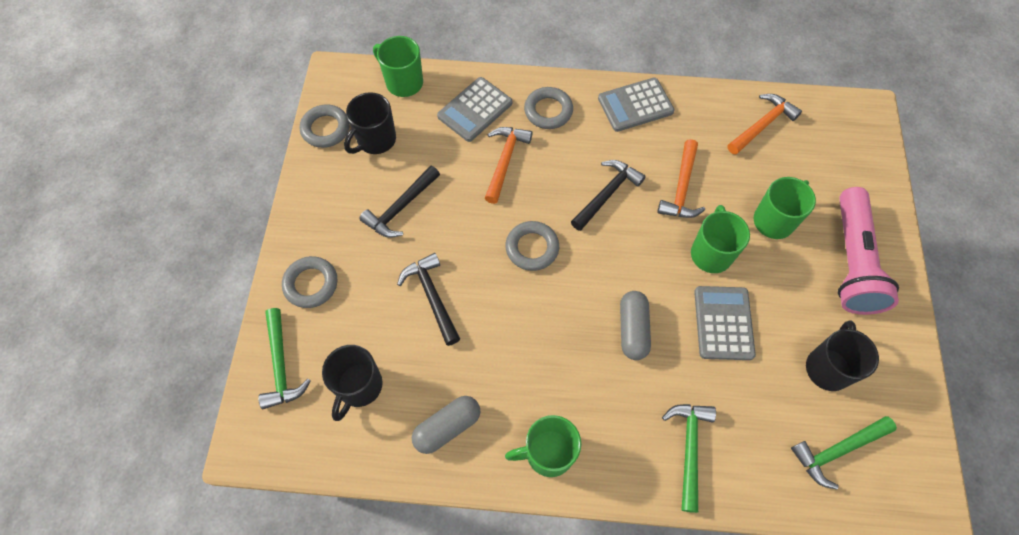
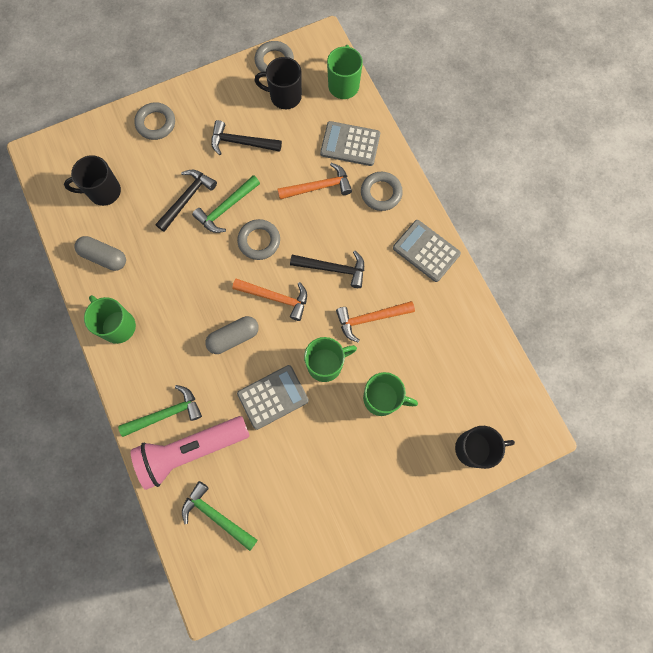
camera: 60 degrees right, 10 degrees up
(281, 365) = (94, 140): green hammer -> green hammer (226, 208)
(762, 125) = (468, 353): orange hammer -> orange hammer (276, 298)
(828, 367) = (278, 486): black mug -> black mug (474, 448)
(852, 262) = (379, 471): pink flashlight -> pink flashlight (191, 450)

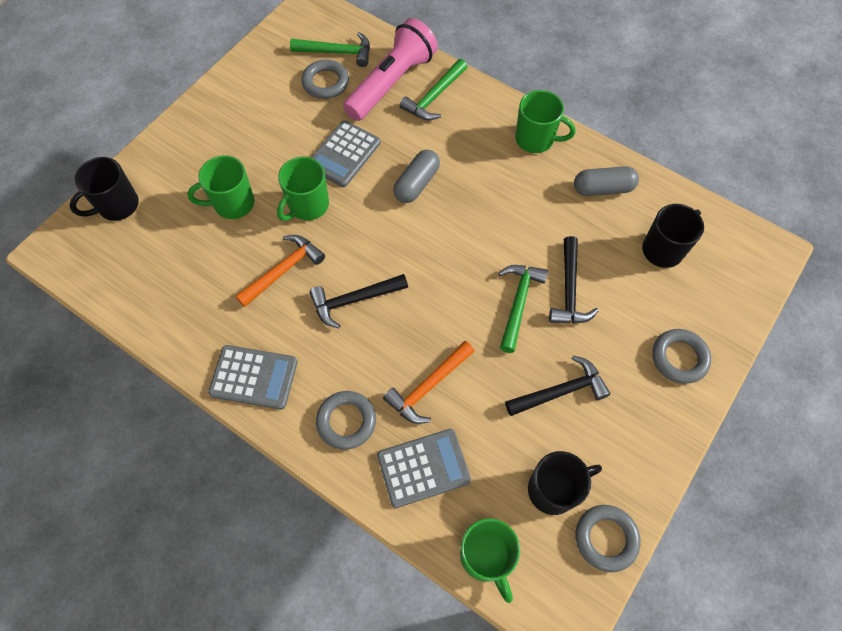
camera: 150 degrees right, 10 degrees down
(259, 241) = (456, 287): grey ring -> grey ring (325, 82)
(276, 298) = (398, 240): orange hammer -> none

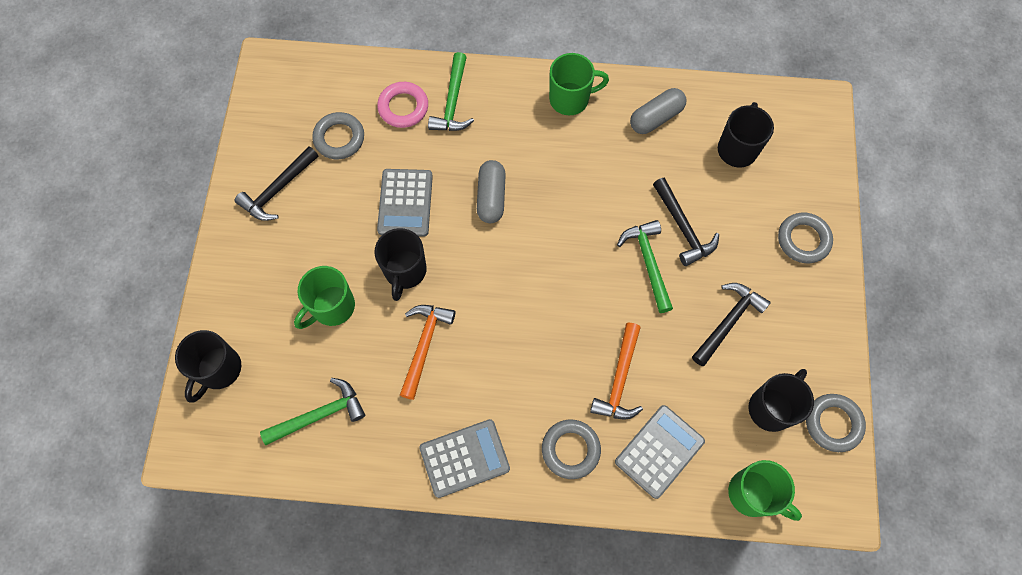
camera: 30 degrees left, 5 degrees up
(307, 205) = (405, 271): green mug -> black mug
(337, 52) = (330, 101): green hammer -> green hammer (320, 414)
(354, 300) = (506, 338): black hammer -> black hammer (278, 190)
(391, 83) = (403, 107): pink flashlight -> pink ring

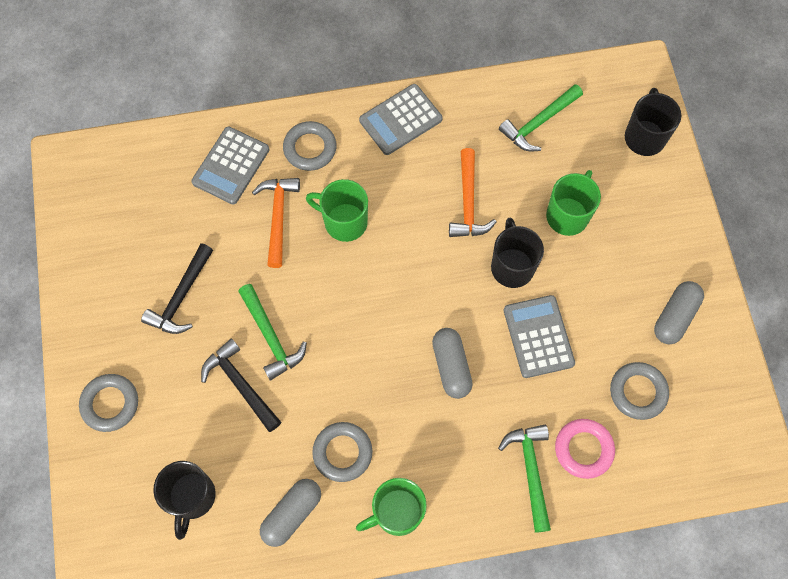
camera: 165 degrees right, 0 degrees up
(278, 190) = (675, 316): black hammer -> grey capsule
(752, 494) = (144, 152): green mug -> green mug (344, 222)
(771, 408) = (132, 227): black mug -> none
(833, 423) = (74, 227): grey ring -> grey ring (342, 452)

